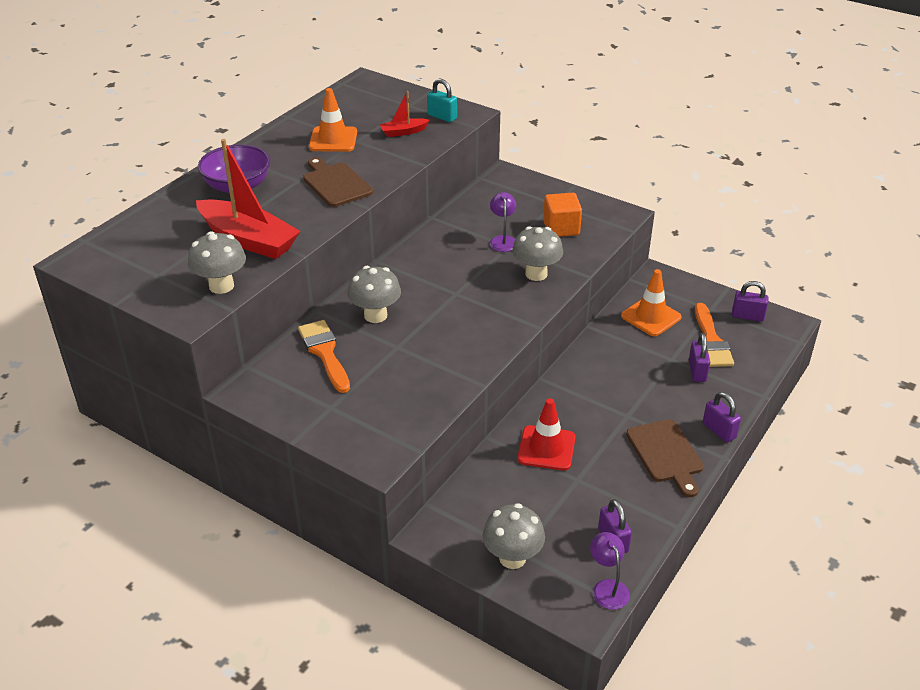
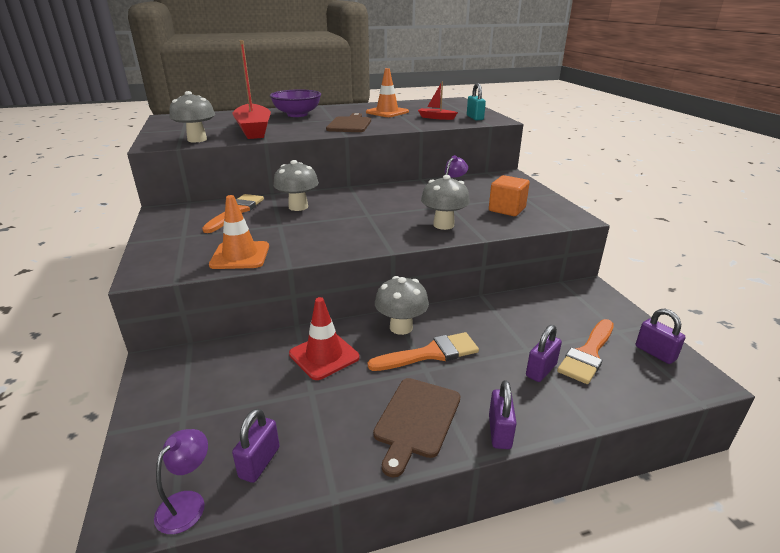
camera: 40 degrees right, 10 degrees down
(512, 558) = (170, 418): grey mushroom -> grey mushroom (401, 327)
(616, 401) = (430, 353): none -> orange brush
(651, 317) = (547, 312): orange traffic cone -> orange traffic cone (240, 256)

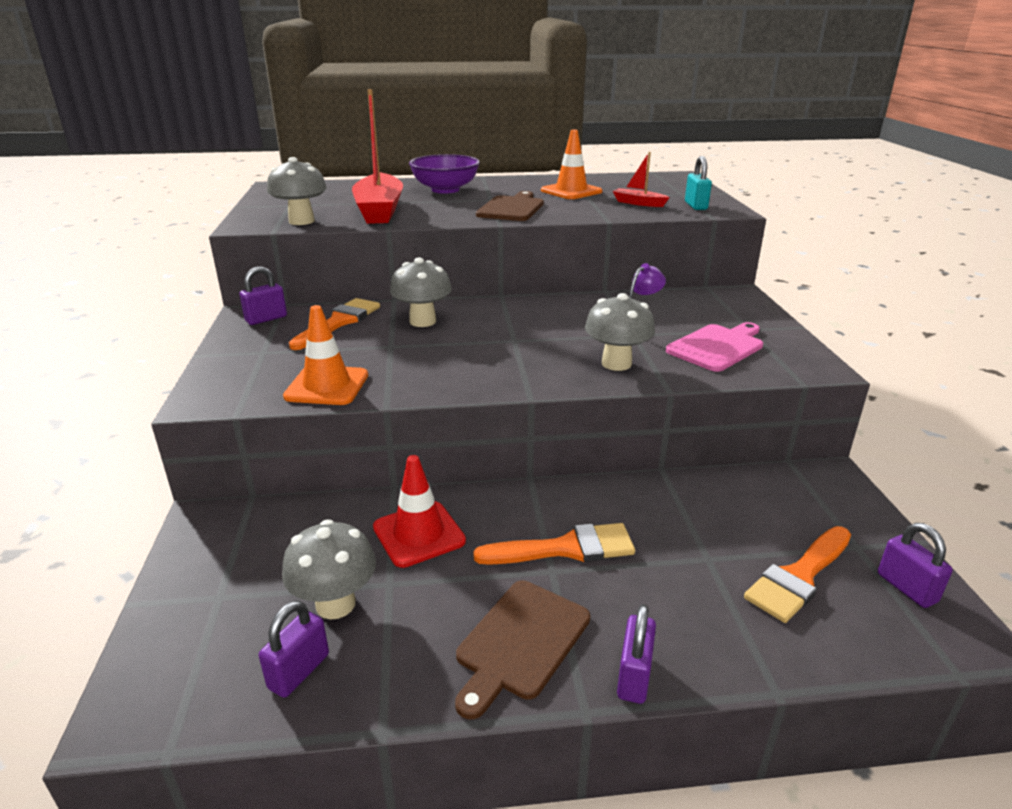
camera: 10 degrees right, 0 degrees up
(187, 503) = (198, 712): purple lamp -> none
(401, 327) = (534, 505): grey mushroom -> grey mushroom (335, 604)
(507, 209) = (717, 347): orange cube -> pink cutting board
(541, 370) = (720, 593): purple padlock -> purple padlock (266, 319)

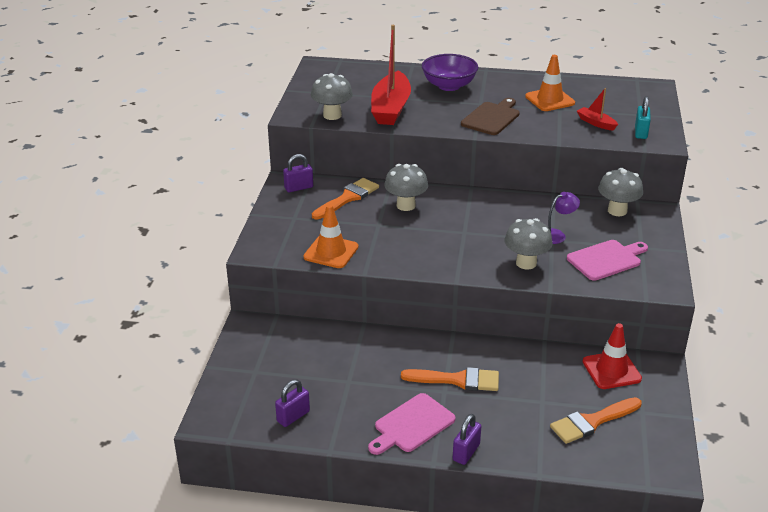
camera: 15 degrees right, 5 degrees up
(335, 604) = (317, 387): grey mushroom -> grey mushroom (617, 211)
(419, 534) = (372, 356): red traffic cone -> red traffic cone (611, 370)
(520, 642) = (411, 425): brown cutting board -> pink cutting board
(906, 588) = (654, 440): purple padlock -> none

